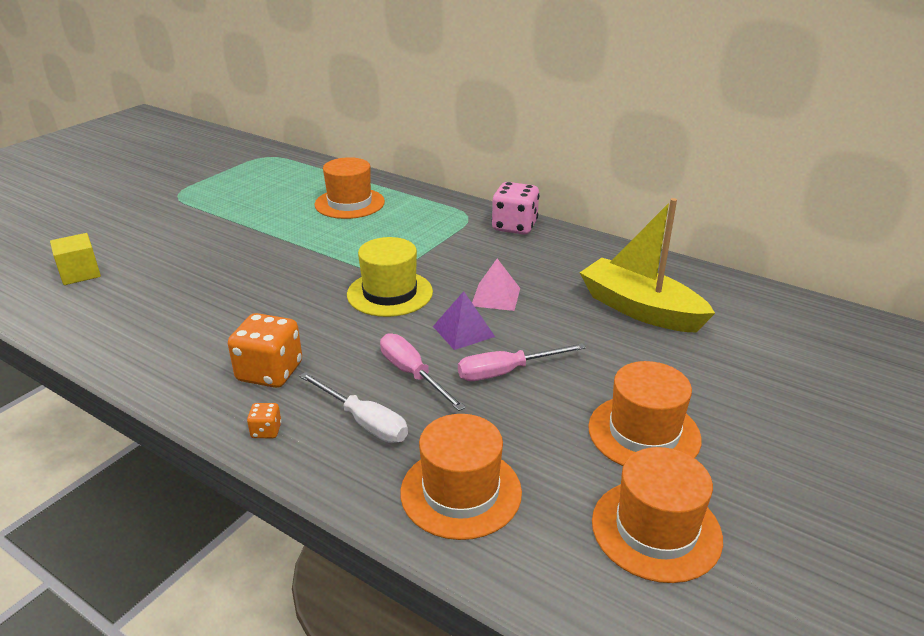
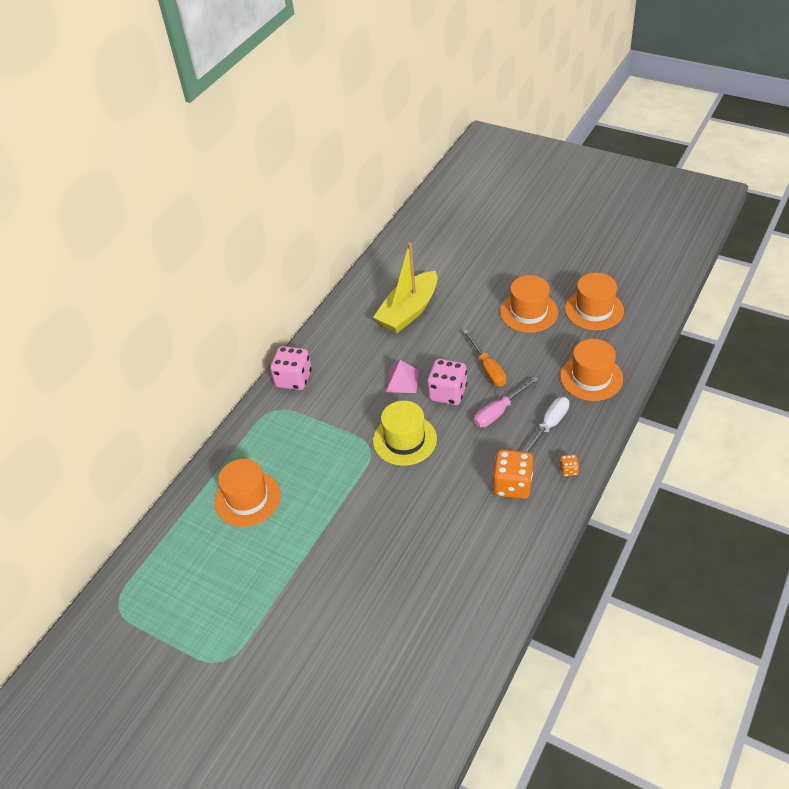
camera: 90 degrees left, 15 degrees up
(80, 273) = (397, 674): yellow cube -> none
(463, 331) = (447, 393): purple pyramid -> pink dice
(506, 372) = (487, 368): pink screwdriver -> orange screwdriver

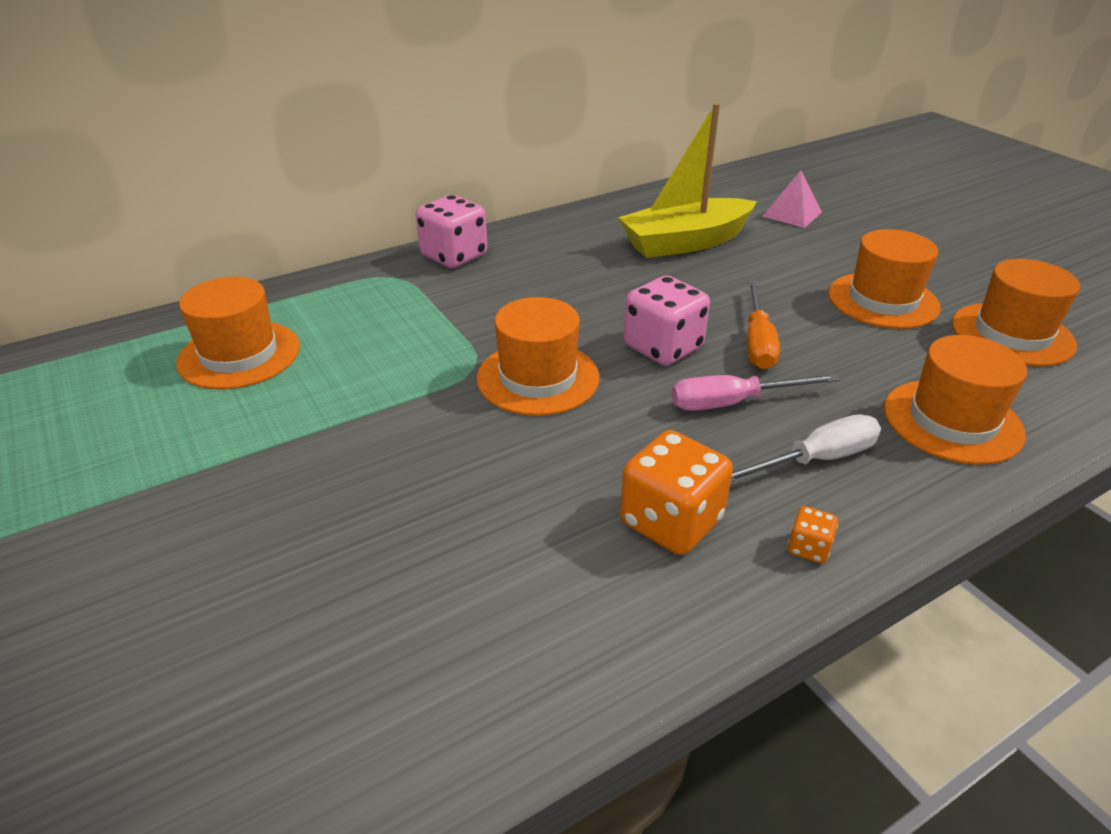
camera: 25 degrees right, 10 degrees down
(402, 381) = (603, 309): pink pyramid -> pink pyramid (792, 214)
(404, 440) = (538, 378): yellow hat -> orange hat

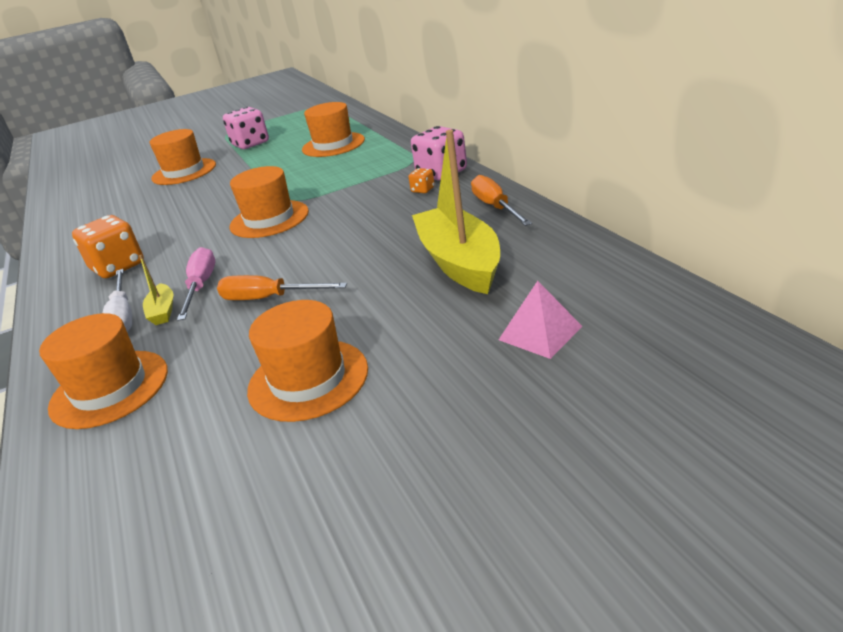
camera: 100 degrees right, 5 degrees down
(571, 226) = (495, 207): none -> orange screwdriver
(663, 347) = (282, 258): pink dice -> pink dice (250, 144)
(796, 423) = (163, 311): none -> yellow boat
(808, 548) = (62, 308): orange dice -> orange dice (423, 190)
(1012, 334) = (200, 471): orange hat -> orange hat (184, 172)

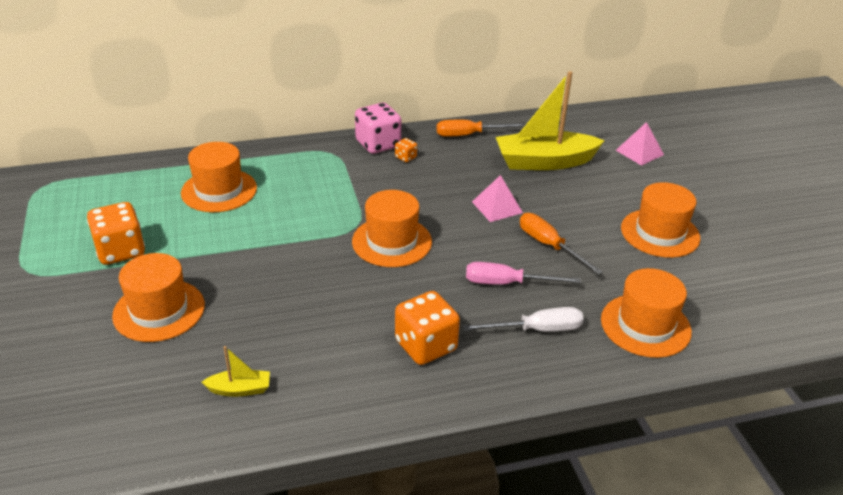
camera: 85 degrees left, 5 degrees up
(163, 311) = (540, 304): yellow boat -> yellow boat (240, 389)
(250, 144) = (120, 251): pink dice -> orange dice
(269, 298) = (549, 246): orange screwdriver -> orange screwdriver turned 120 degrees clockwise
(342, 254) = (497, 207): none -> pink pyramid

